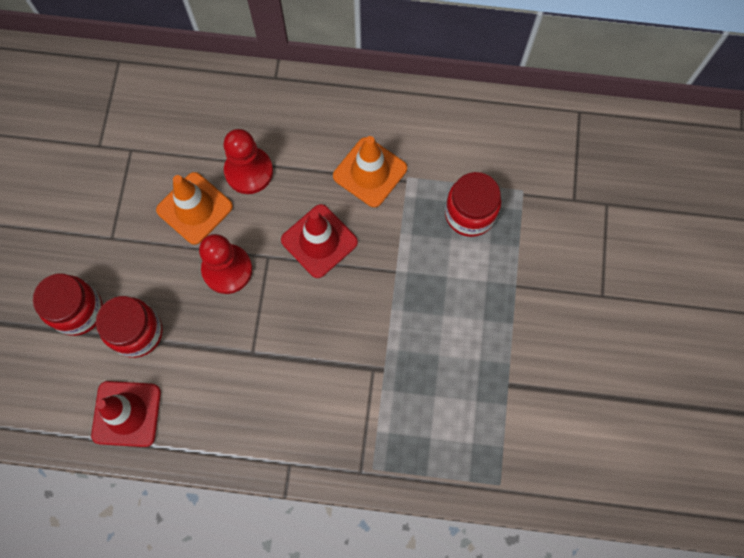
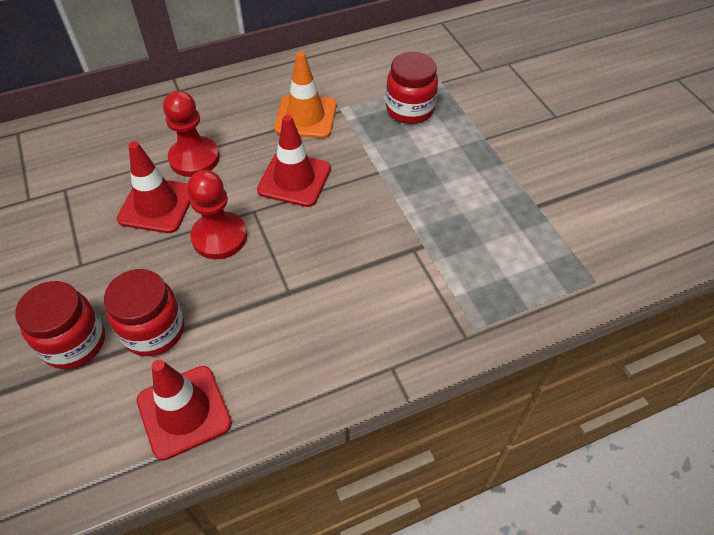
camera: 30 degrees left, 20 degrees down
(194, 208) = (157, 205): orange traffic cone -> red traffic cone

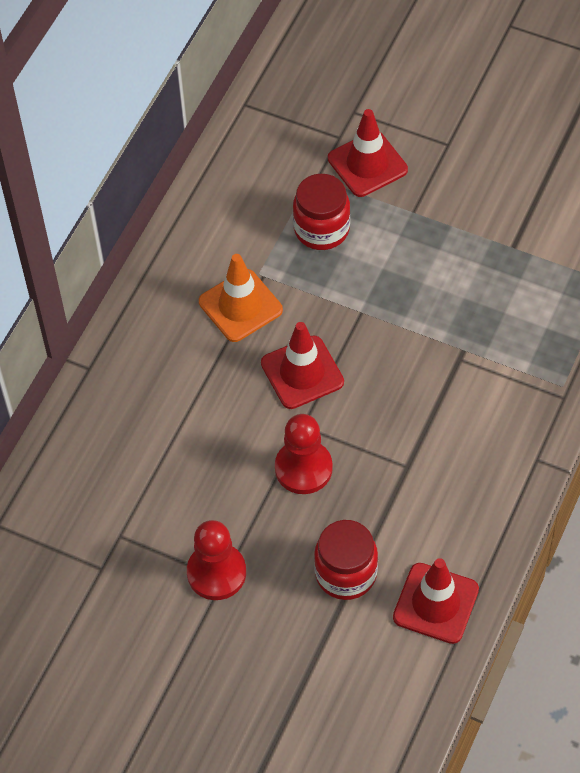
camera: 40 degrees left, 5 degrees up
(74, 342) = (300, 630): red jar -> none
(157, 205) = (218, 484): red traffic cone -> red traffic cone (367, 164)
(194, 158) = (194, 421): red pawn -> red pawn (216, 573)

